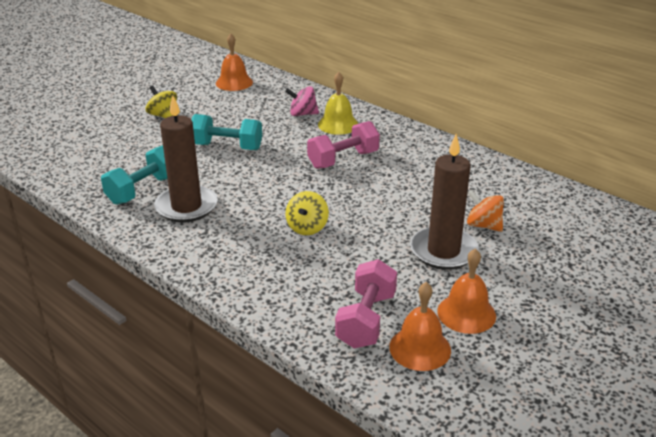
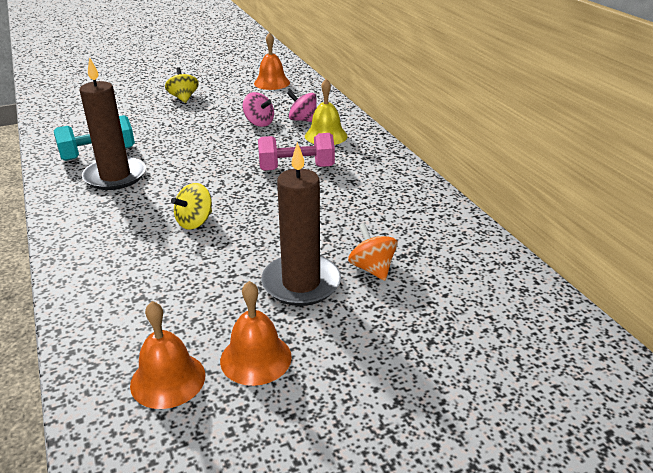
camera: 25 degrees right, 0 degrees up
(227, 147) = (206, 134): turquoise dumbbell -> none
(265, 125) = (259, 123): none -> pink spinning top
(366, 320) = (149, 330): pink dumbbell -> none

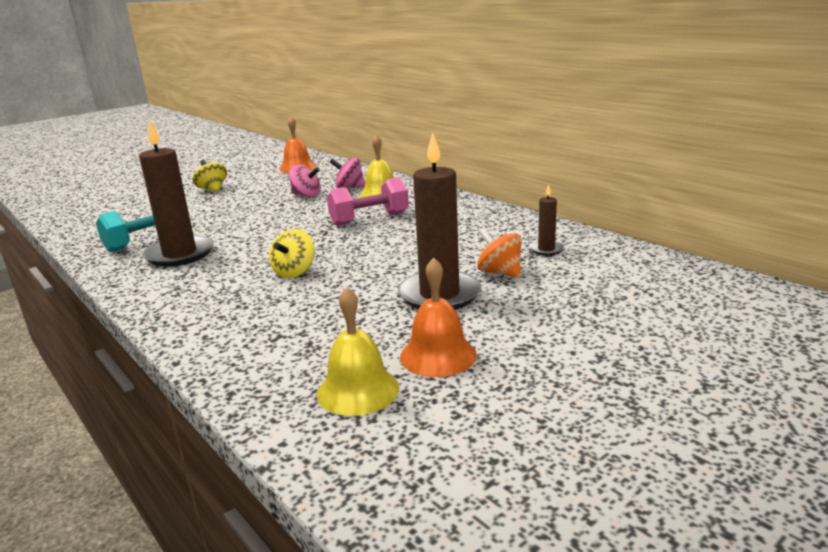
camera: 15 degrees left, 10 degrees down
(168, 379) = (358, 390): orange bell -> yellow bell
(435, 248) = (546, 249): none -> brown candle

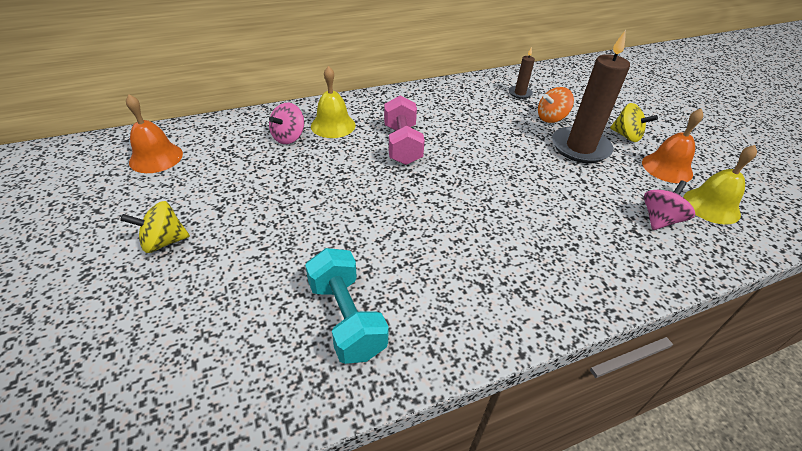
camera: 75 degrees left, 20 degrees up
(180, 254) = (417, 285): brown candle -> none
(294, 272) = (510, 206): yellow spinning top -> yellow spinning top (626, 136)
(306, 195) = (286, 168): pink spinning top -> pink spinning top (659, 220)

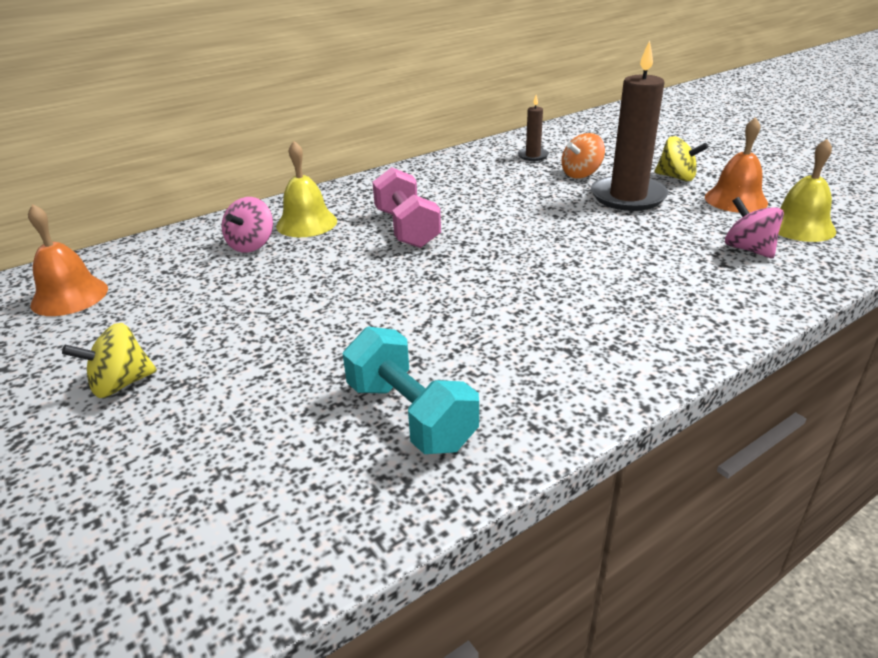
camera: 10 degrees left, 10 degrees down
(659, 220) = (748, 249): pink spinning top -> pink spinning top turned 60 degrees counterclockwise

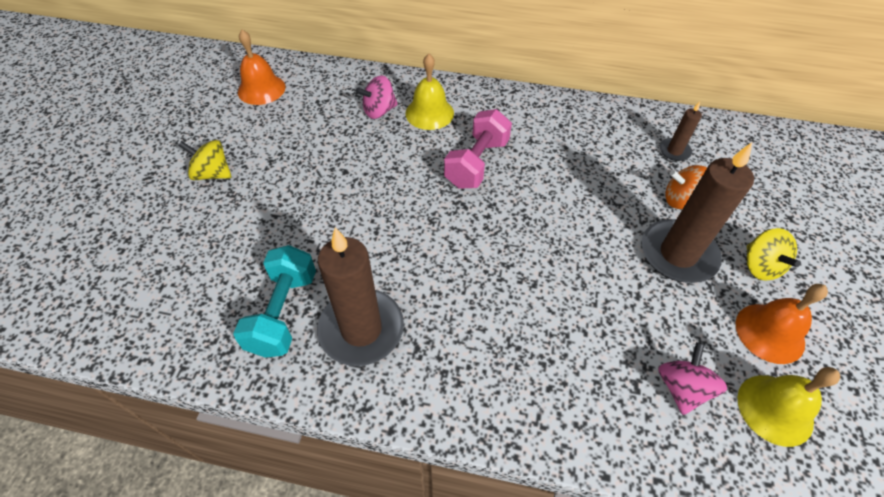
camera: 45 degrees right, 20 degrees up
(503, 372) = (361, 329): none -> brown candle

